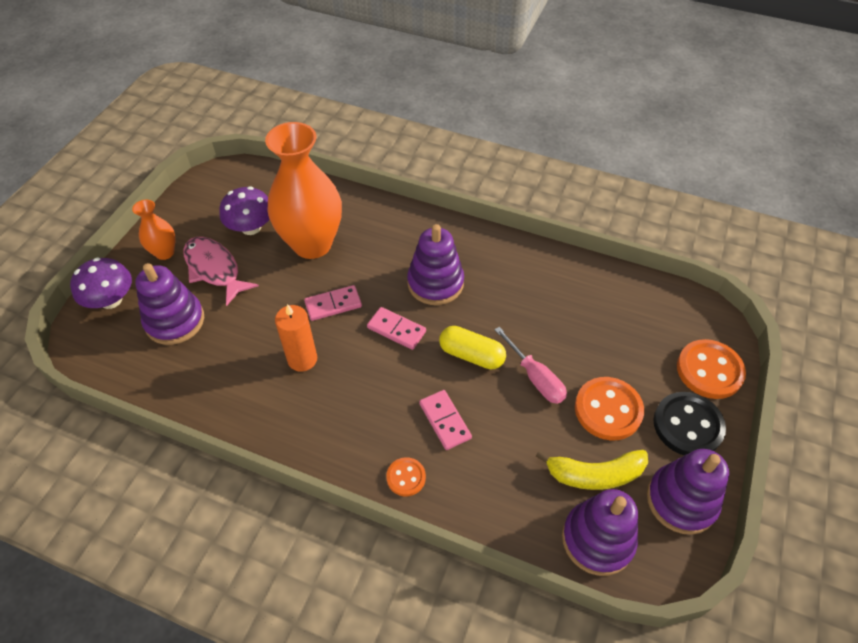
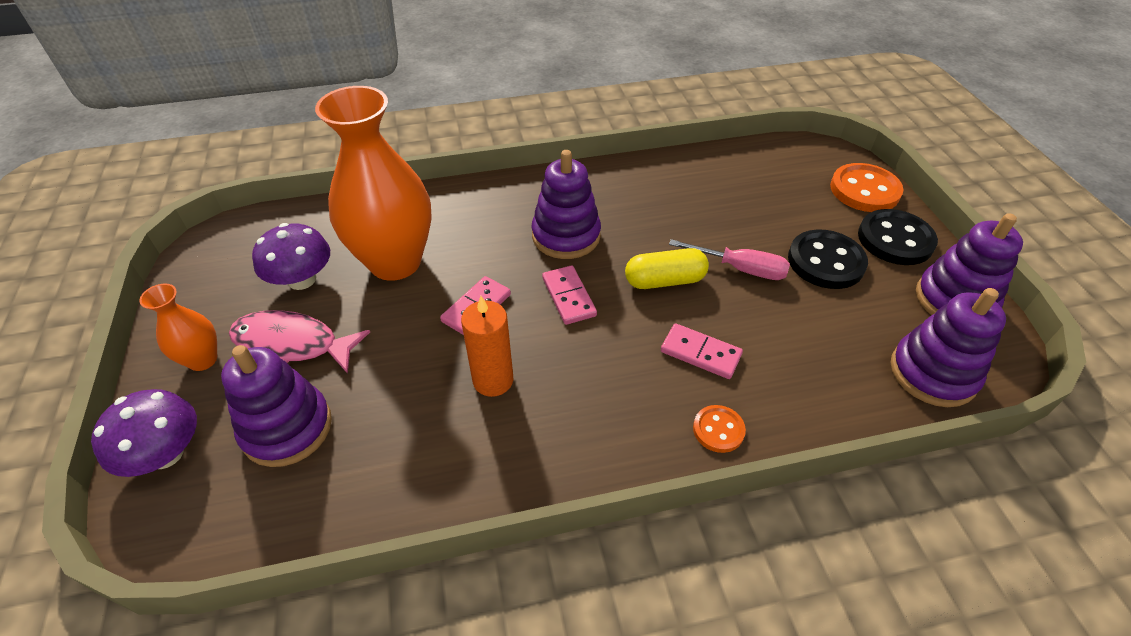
camera: 35 degrees left, 5 degrees down
(396, 330) = (568, 297): pink domino -> pink domino turned 75 degrees clockwise
(594, 474) = (872, 320): yellow banana -> none
(608, 410) = (825, 262): orange button -> black button

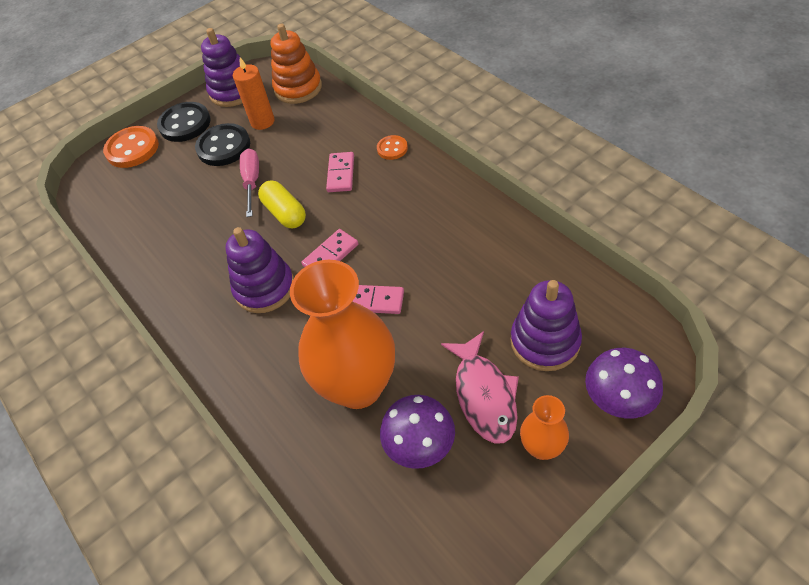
camera: 110 degrees left, 5 degrees up
(493, 380) = (428, 257): orange candle -> orange candle (262, 122)
(932, 373) = (298, 88): purple stacking toy -> orange stacking toy

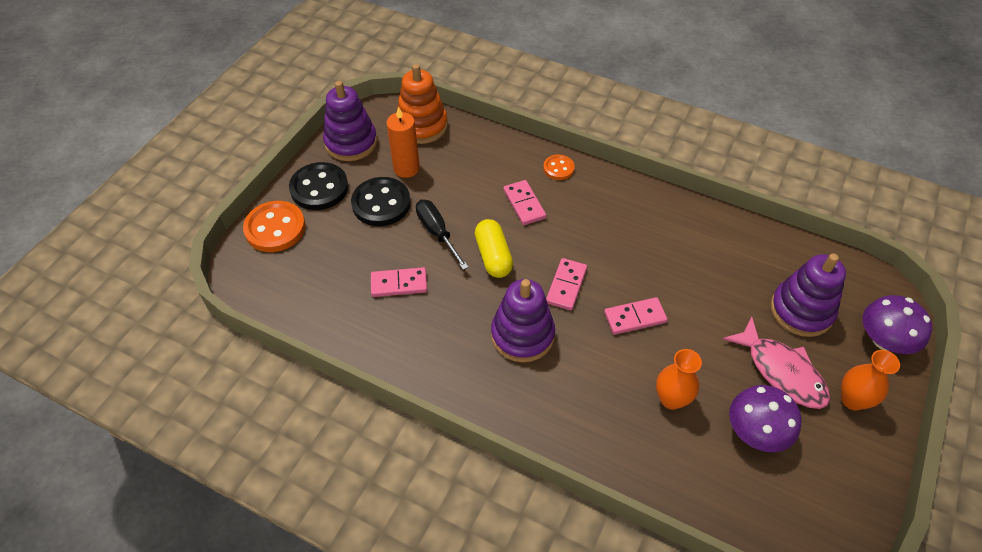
camera: 30 degrees left, 0 degrees up
(194, 217) = (399, 284): none -> pink domino
(252, 181) = (437, 232): pink screwdriver -> black screwdriver
(285, 213) = (493, 256): yellow capsule -> yellow capsule turned 45 degrees clockwise
(358, 386) = (671, 399): orange vase -> orange vase, size x0.47

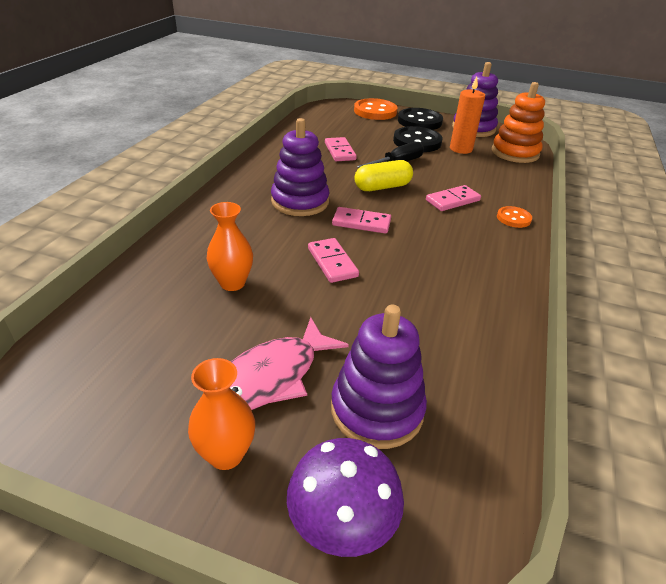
camera: 80 degrees right, 15 degrees down
(756, 431) = (186, 345): purple mushroom -> none

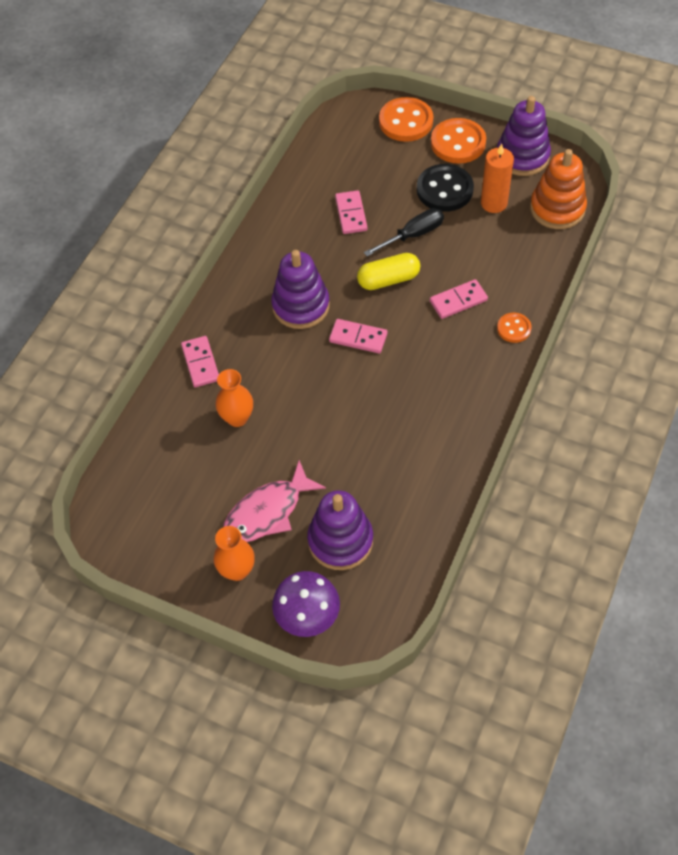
camera: 10 degrees right, 20 degrees up
(332, 262) = (324, 392): pink domino -> pink domino (201, 363)
(419, 121) = (458, 143): black button -> orange button

